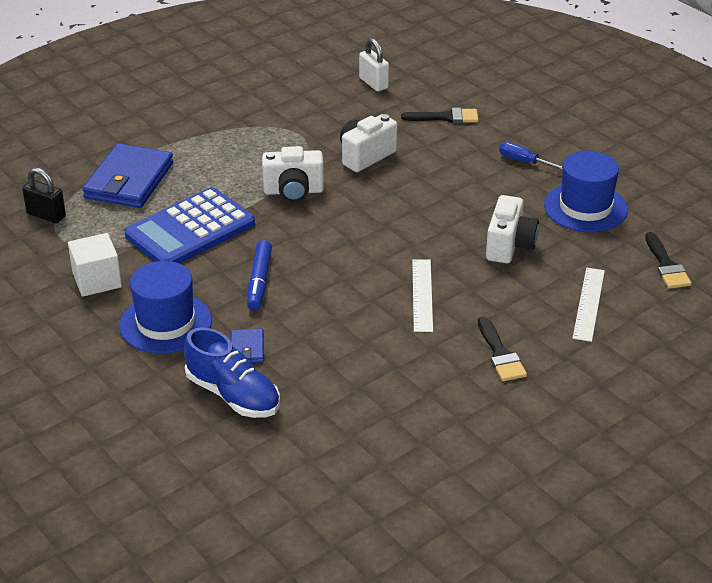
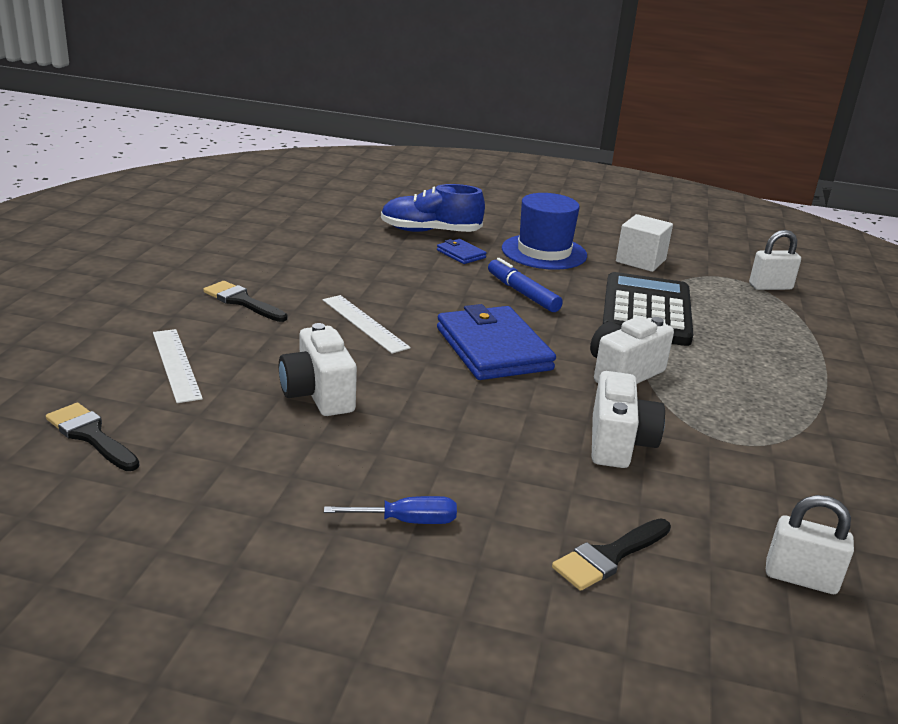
camera: 140 degrees right, 10 degrees down
(46, 215) = (770, 287): black padlock -> white padlock
(129, 181) = (777, 331): blue wallet -> blue wallet (493, 349)
(190, 230) = (646, 311): blue calculator -> black calculator
(585, 207) = (255, 478): blue hat -> none

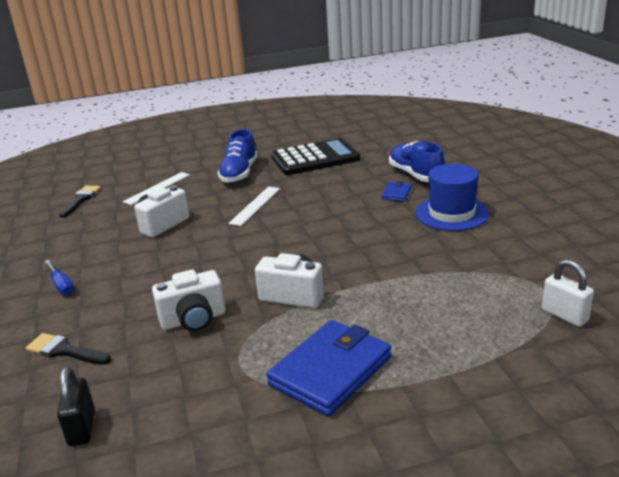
camera: 65 degrees right, 0 degrees up
(242, 301) = (239, 173): black brush -> blue shoe
(493, 349) = (271, 246): blue wallet -> blue wallet (330, 371)
(522, 293) = (367, 229): blue marker -> none
(640, 261) = (506, 248): white cube -> none
(646, 311) = (411, 276): black calculator -> black calculator (315, 158)
(800, 578) = (82, 428): white padlock -> black padlock

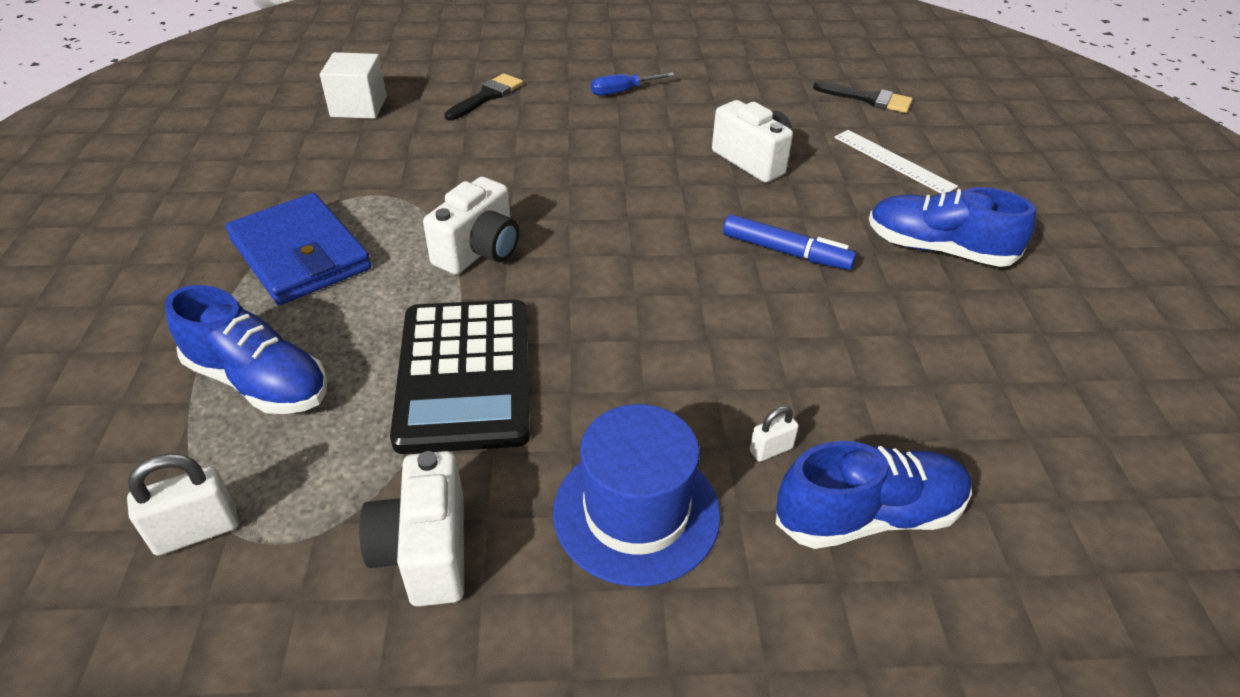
camera: 100 degrees right, 15 degrees up
(82, 428) = (359, 107): black padlock -> white cube
(193, 320) = (482, 171): white camera -> white camera (425, 551)
(255, 205) = (786, 252): white ruler -> blue marker
(315, 158) = (1006, 363): black calculator -> black calculator (465, 375)
(396, 193) = (771, 449): blue wallet -> white padlock
(459, 337) = (259, 381): none -> blue shoe

